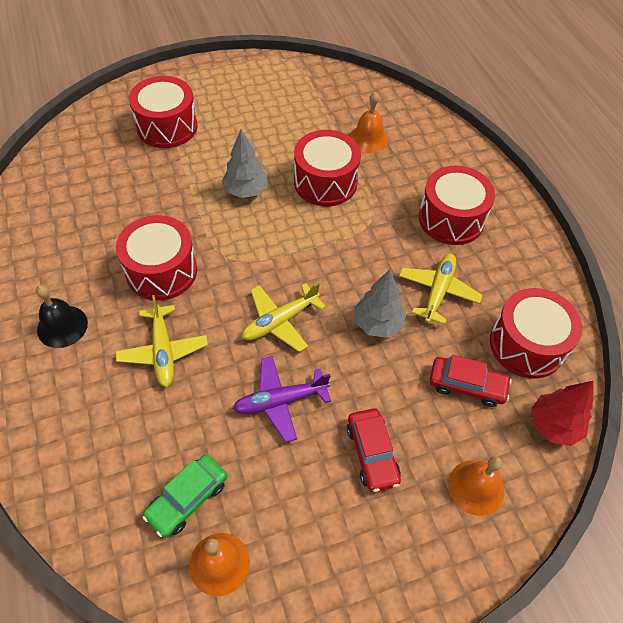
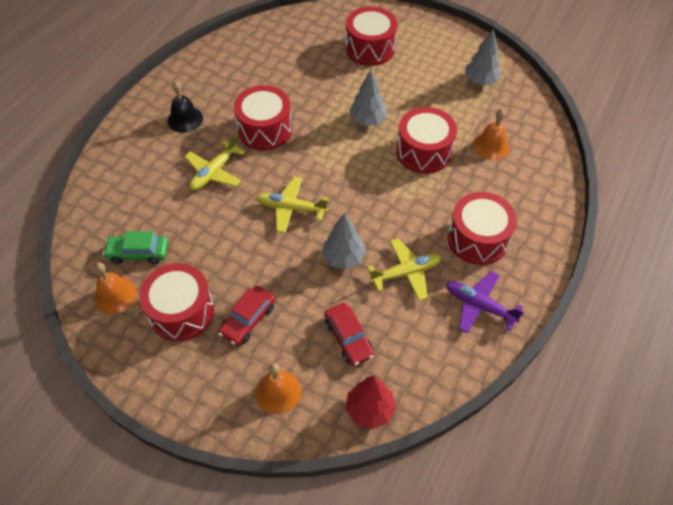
camera: 50 degrees right, 0 degrees up
(280, 401) = (237, 249): purple plane -> purple plane (479, 305)
(295, 92) = (480, 81): none -> grey tree
(527, 345) = (419, 353): red drum -> red drum (181, 311)

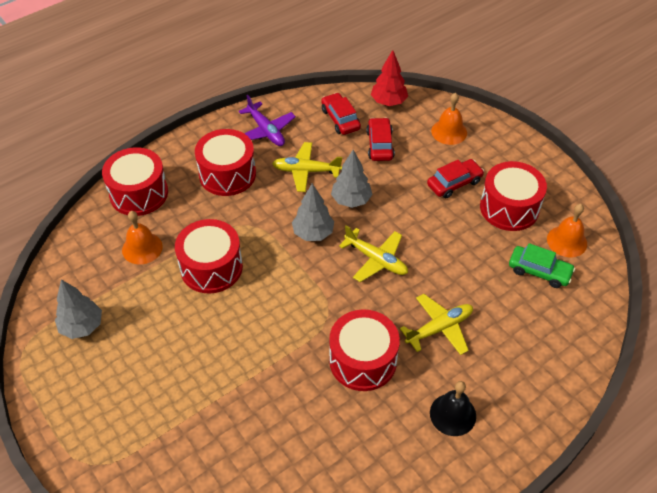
camera: 155 degrees left, 5 degrees down
(368, 120) = (242, 326): grey tree -> grey tree (313, 233)
(370, 48) = (169, 432): red drum -> red drum (139, 193)
(411, 356) = (340, 119): none -> red car

